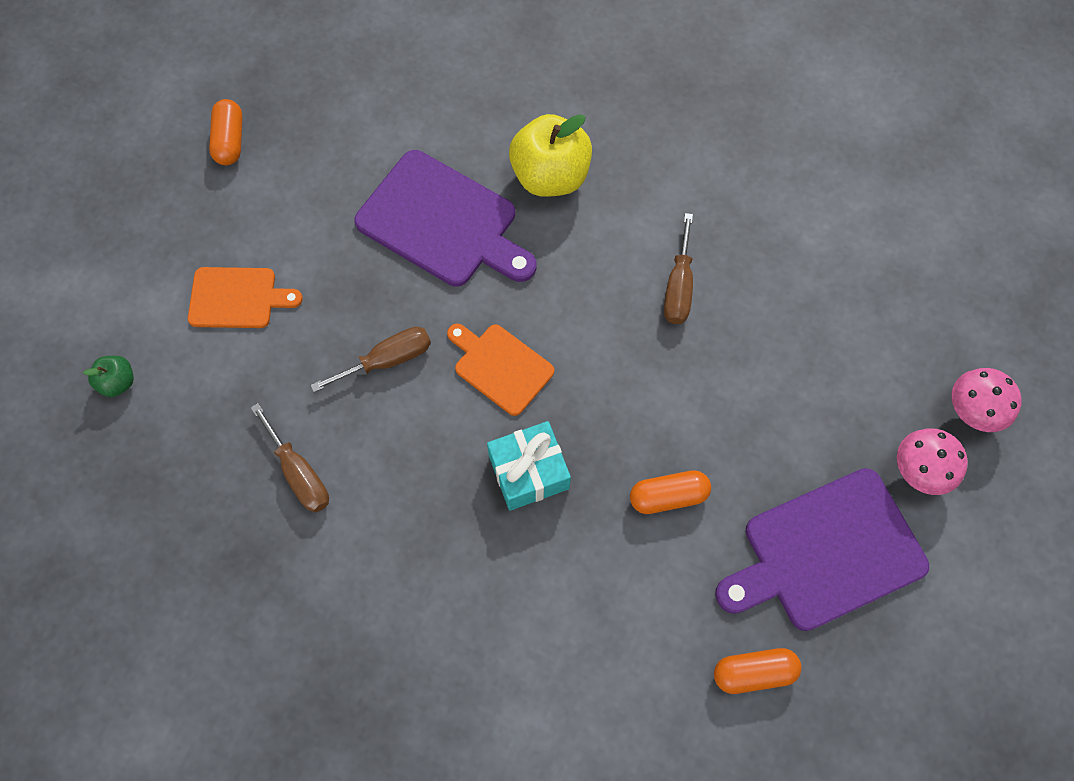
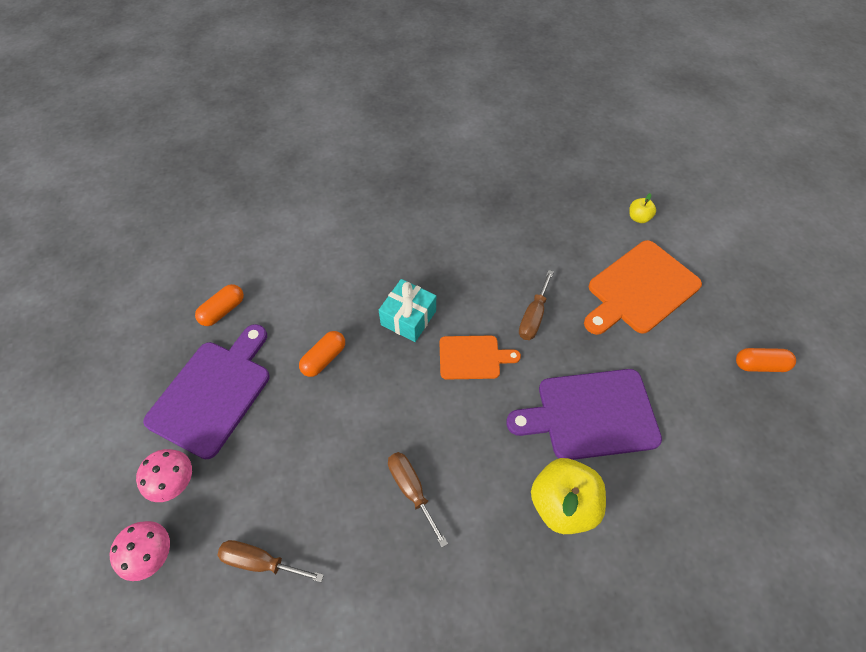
camera: 140 degrees right, 10 degrees down
(118, 382) = (638, 218): green apple -> yellow apple
(230, 140) = (759, 365): orange capsule -> orange capsule turned 45 degrees counterclockwise
(237, 298) = (639, 289): orange cutting board -> orange cutting board, size x1.71
(299, 473) = (516, 241): brown screwdriver -> brown screwdriver (261, 562)

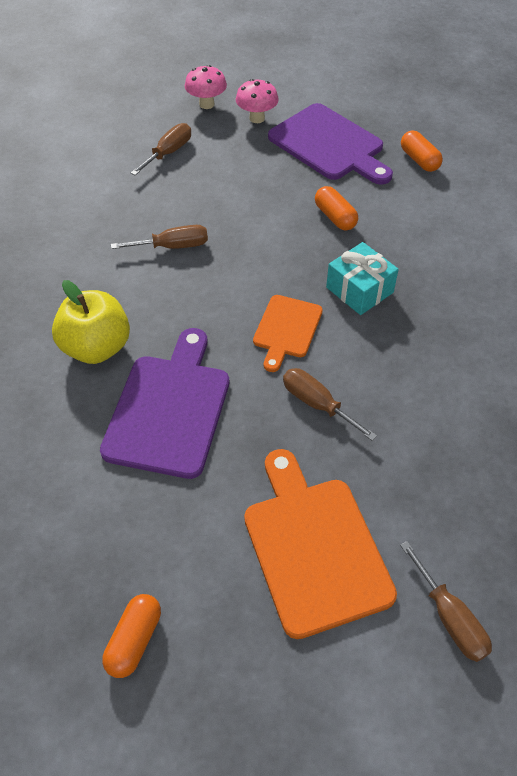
camera: 110 degrees right, 5 degrees down
(638, 218) = (449, 617): yellow apple -> brown screwdriver

